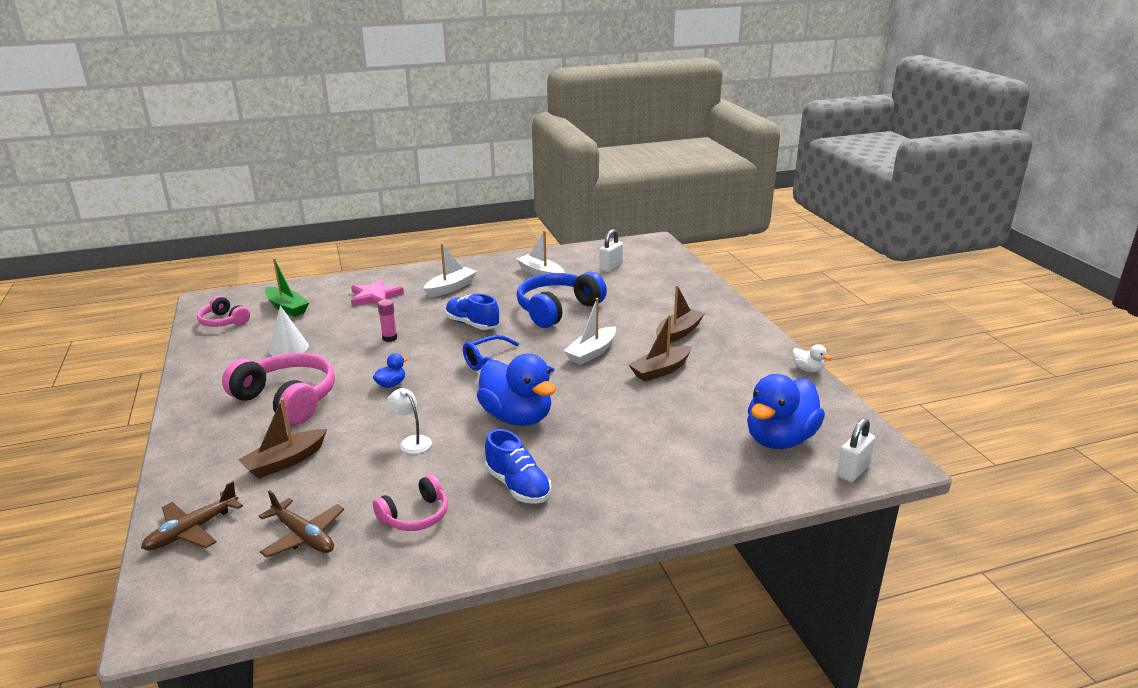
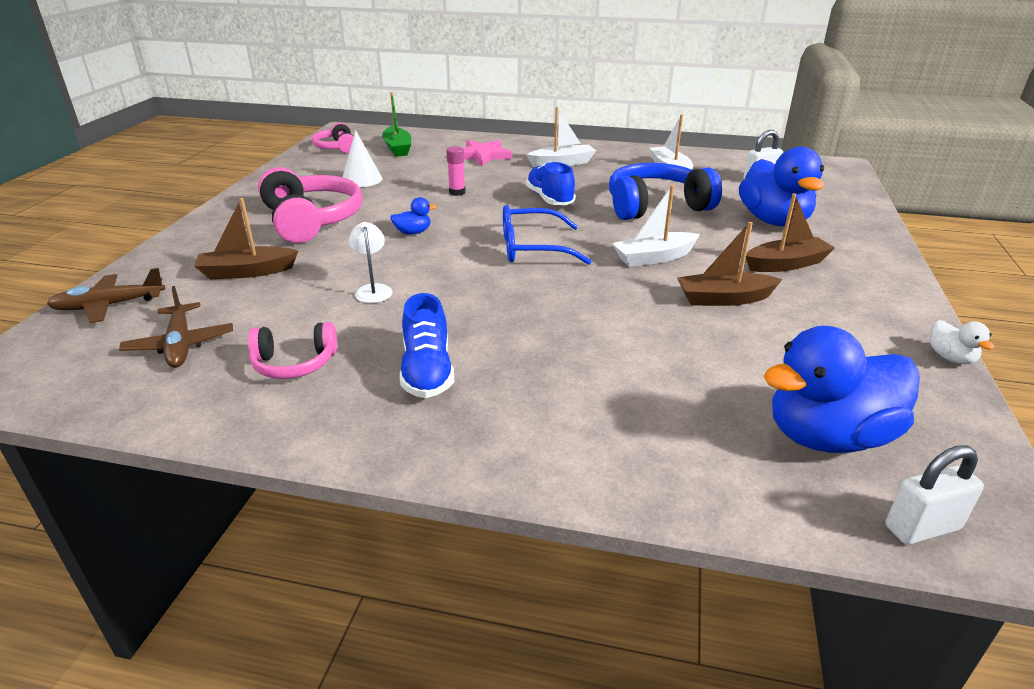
camera: 30 degrees right, 5 degrees up
(517, 417) = (502, 299): blue duck -> blue duck (774, 221)

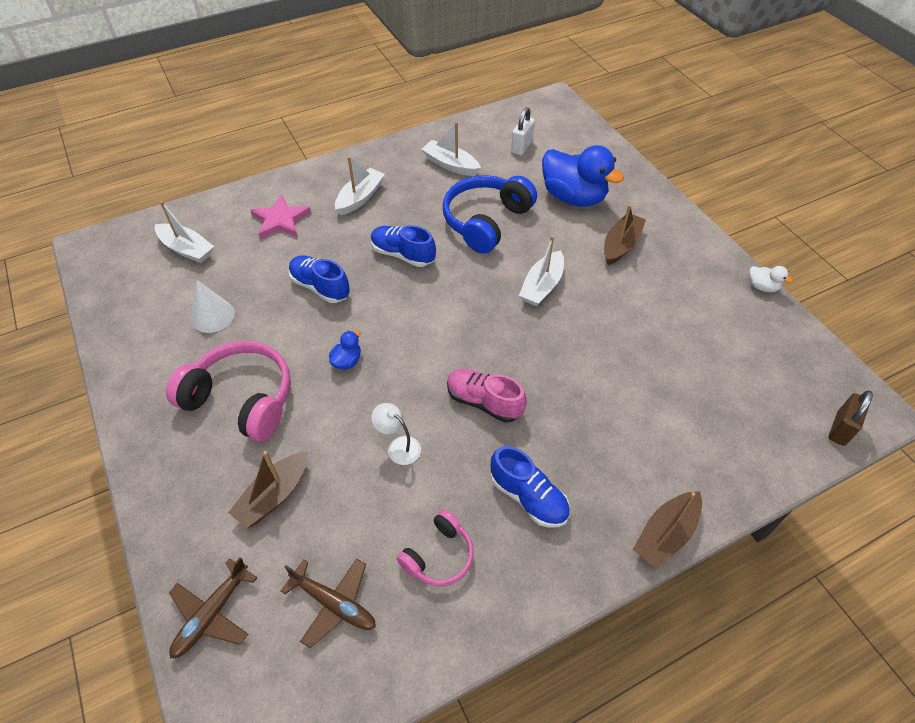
camera: 40 degrees left, 20 degrees up
(336, 148) = (122, 280): pink headphones -> none
(397, 148) = (187, 249): green boat -> white boat
(457, 192) = (320, 287): pink glue stick -> blue shoe
(485, 298) = (484, 402): none -> pink shoe
(532, 248) = (455, 325): blue glasses -> none
(724, 299) = (619, 305): brown boat -> brown boat (665, 534)
(827, 436) = (762, 393): blue duck -> none
(922, 528) = (840, 429): white padlock -> brown padlock

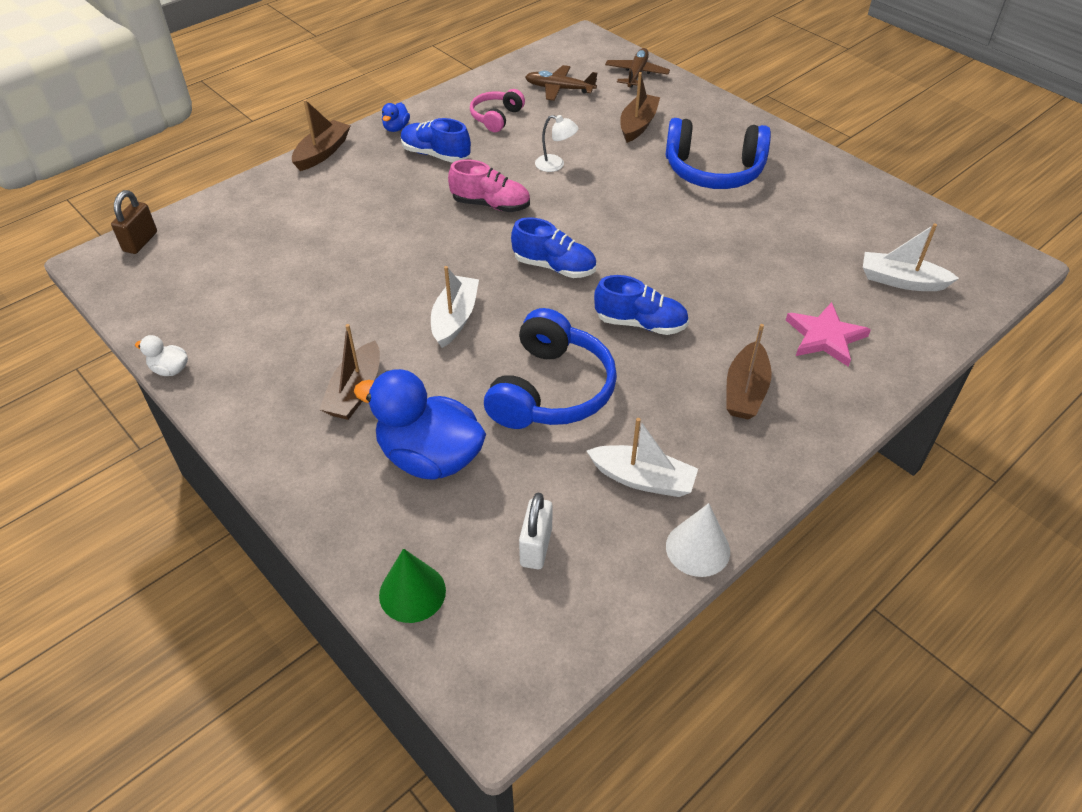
camera: 165 degrees right, 5 degrees down
(213, 316) = (802, 224): white cone -> white cone (697, 548)
(241, 399) = (713, 171): pink headphones -> blue headphones
(320, 287) = (713, 270): blue shoe -> blue shoe (554, 267)
(347, 361) = (638, 212): blue duck -> blue duck (396, 128)
(360, 198) = (745, 391): white boat -> brown boat
(590, 140) = (412, 592): none -> green cone

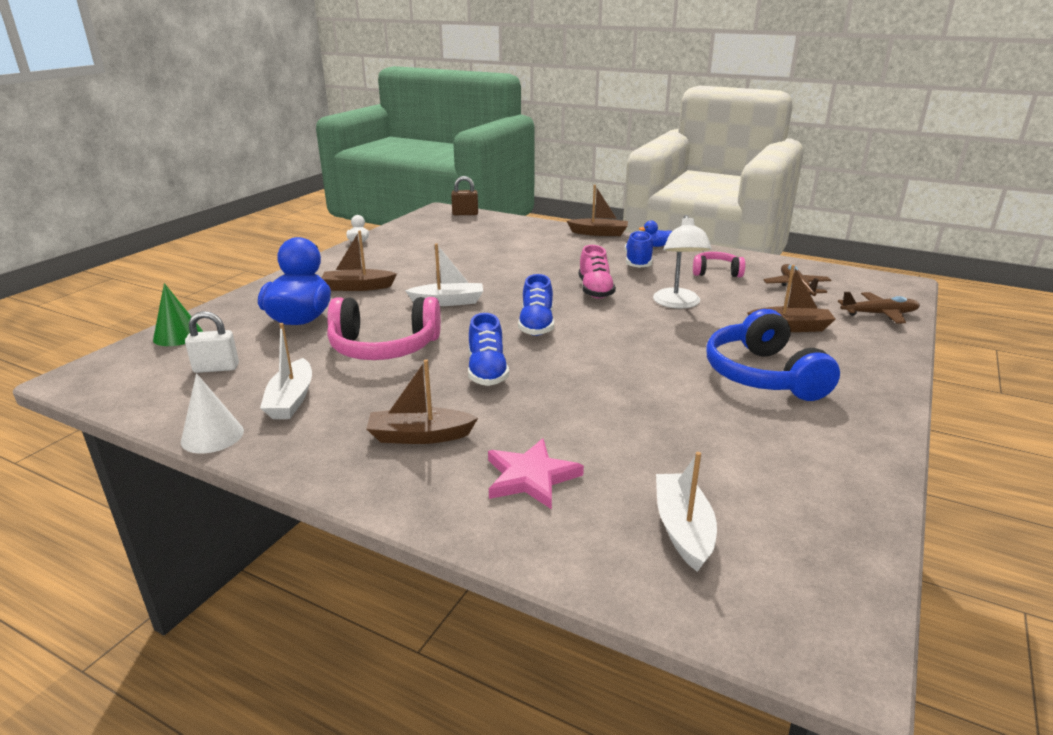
camera: 70 degrees right, 20 degrees down
(551, 390) = (384, 347): blue headphones -> pink headphones
(555, 165) = (678, 303): white lamp -> white lamp, size x1.67

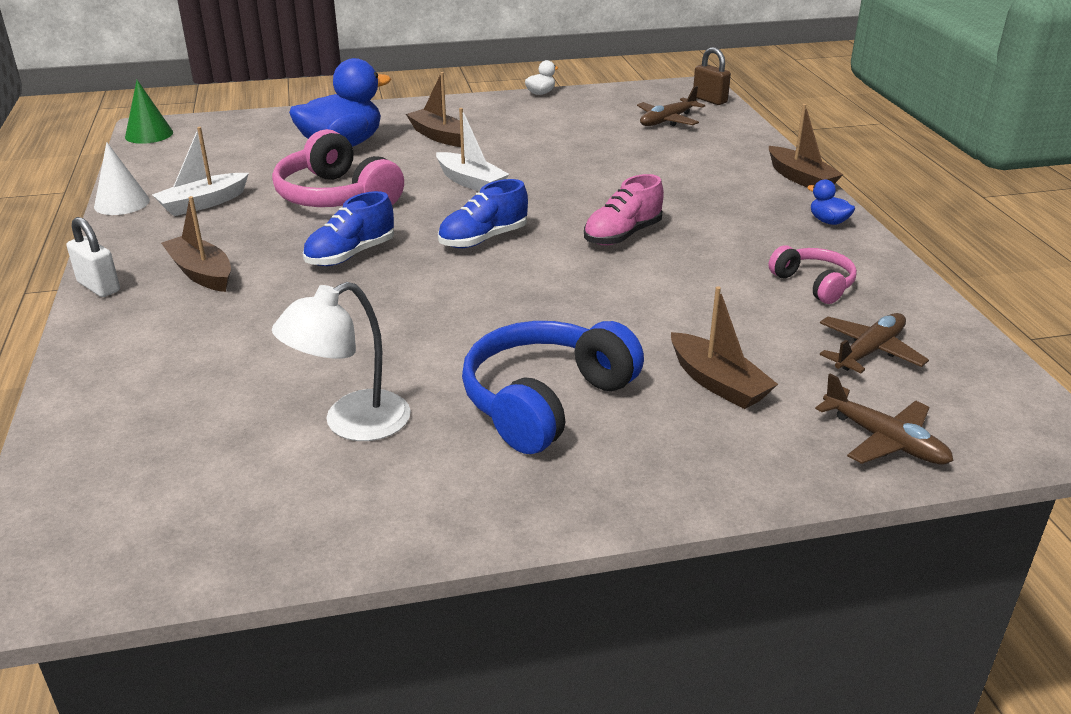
camera: 50 degrees right, 5 degrees up
(178, 335) = (253, 122): green cone -> green cone (149, 134)
(216, 368) = (219, 158): white padlock -> white padlock (99, 287)
(470, 230) = (667, 120): none -> brown plane
(531, 477) = (184, 344): pink star -> none
(638, 262) = (751, 230): blue shoe -> none
(678, 303) = (667, 291): white lamp -> white lamp (351, 423)
(683, 529) = (166, 446): white boat -> none

